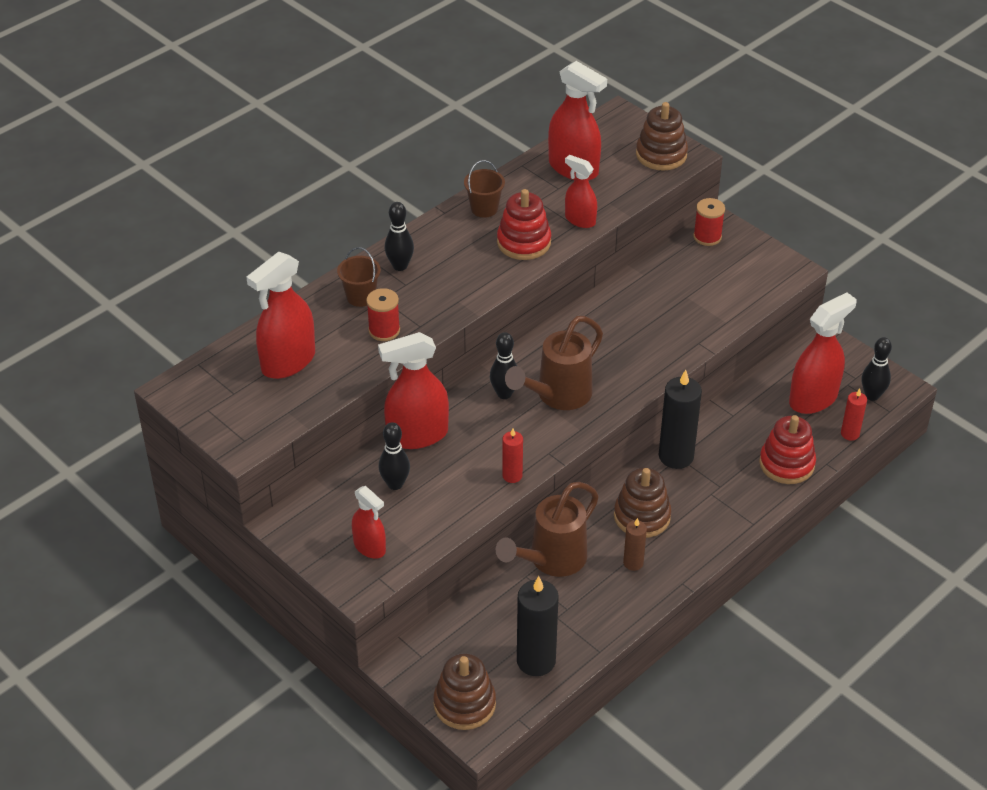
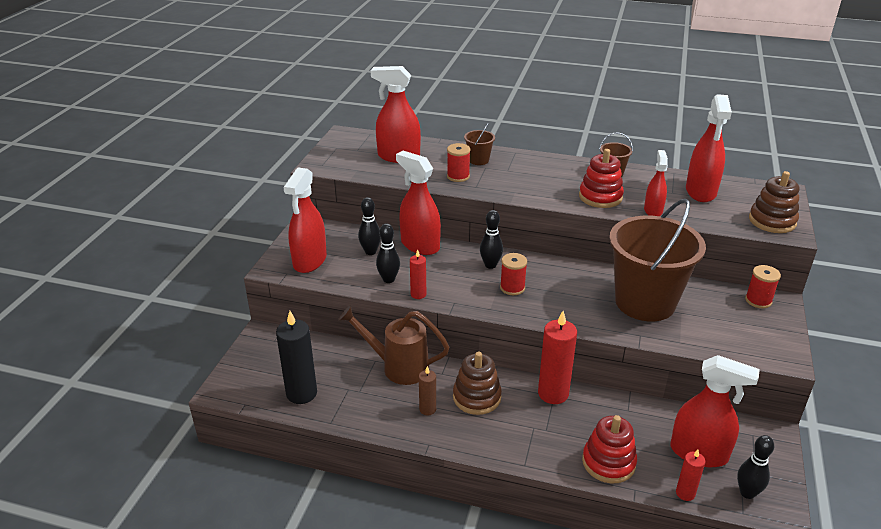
camera: 60 degrees right, 10 degrees down
(369, 547) = (309, 261): red spray bottle -> red spray bottle, size x1.69
(400, 266) = (521, 163): black bowling pin -> black bowling pin (388, 279)
(464, 704) = (244, 374): brown stacking toy -> none
(558, 396) = (512, 288): brown watering can -> red spool
(654, 312) = (645, 302): none -> brown bucket
(676, 456) = (553, 393): black candle -> red candle

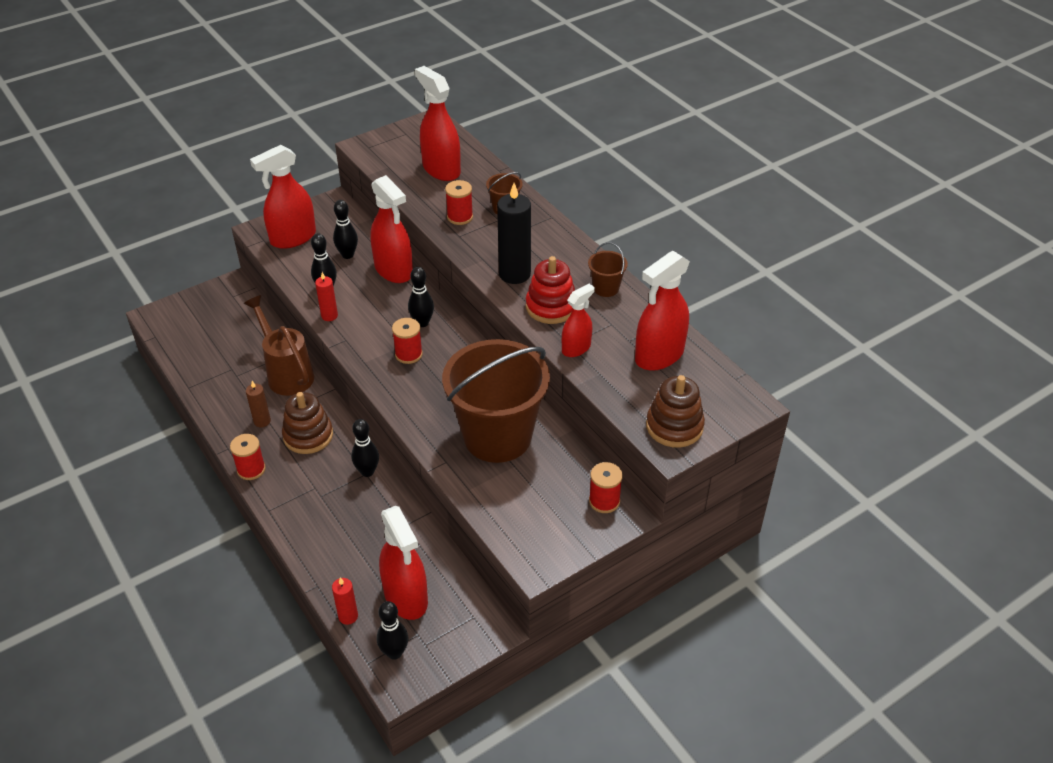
camera: 40 degrees right, 10 degrees up
(301, 393) = (198, 352): black candle -> black candle (514, 274)
(420, 245) = (394, 270): red spray bottle -> red spray bottle turned 150 degrees clockwise
(469, 446) = (251, 469): none -> red spool
(553, 393) = (367, 471): red candle -> black bowling pin
(608, 462) = (328, 552): red stacking toy -> none

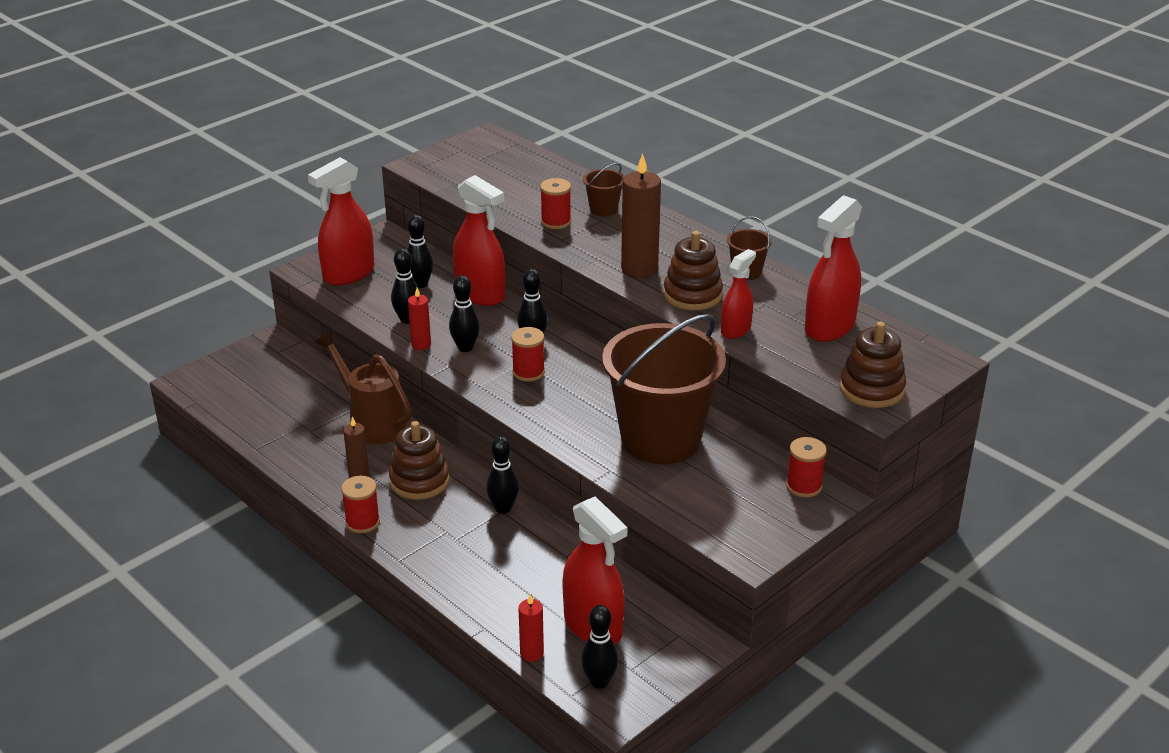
camera: 10 degrees left, 10 degrees down
(364, 323) = (465, 348): none -> black bowling pin
(441, 169) = (516, 179): red spray bottle -> none
(514, 274) = (639, 268): black candle -> brown candle
(551, 307) = (692, 295): red stacking toy -> brown stacking toy

